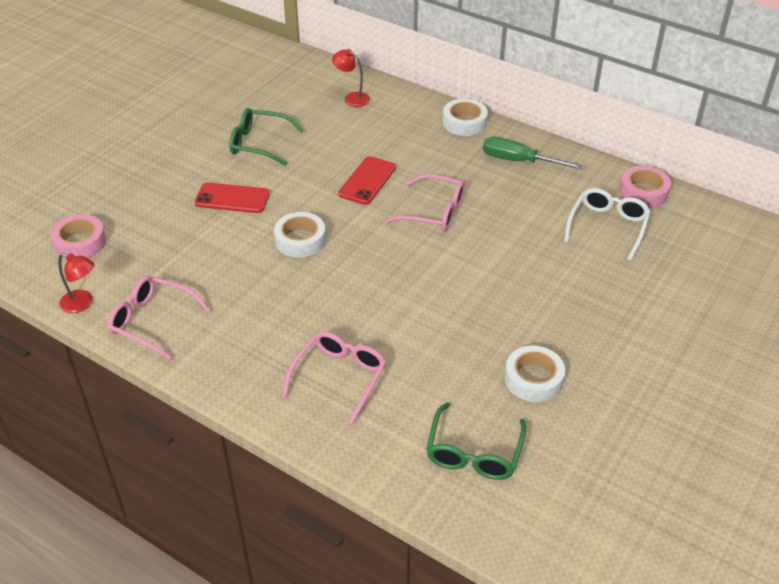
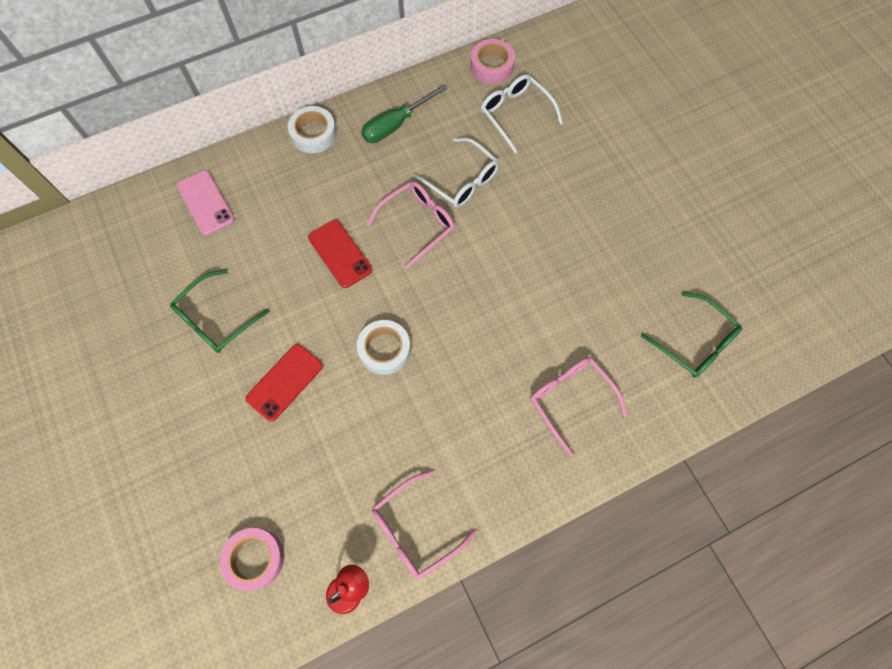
camera: 60 degrees left, 25 degrees up
(352, 98) = (205, 203): red lamp -> pink phone
(502, 221) = (462, 180): none -> white glasses
(533, 379) = (645, 261): white tape -> none

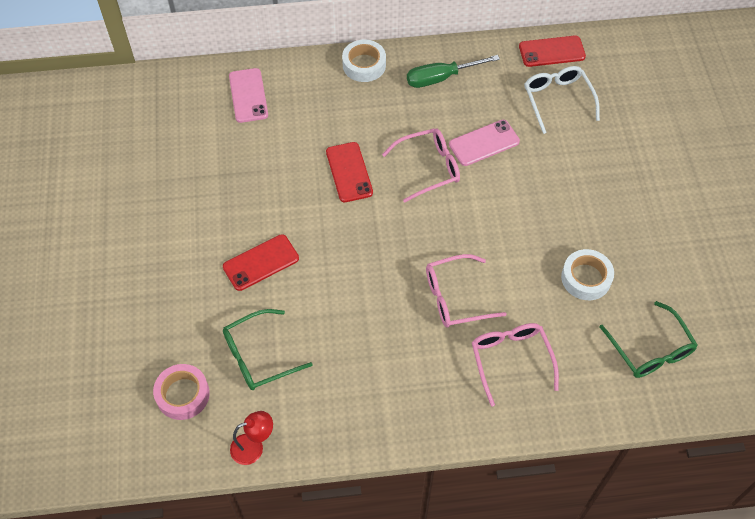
camera: 20 degrees right, 10 degrees down
(216, 319) = (221, 193): green glasses -> green glasses (258, 356)
(384, 349) = (358, 264): white tape -> white tape (586, 278)
(415, 530) = (327, 419): pink glasses -> pink glasses (455, 297)
(462, 180) = (484, 143): white glasses -> pink phone
(492, 66) = (551, 51): pink tape -> red phone

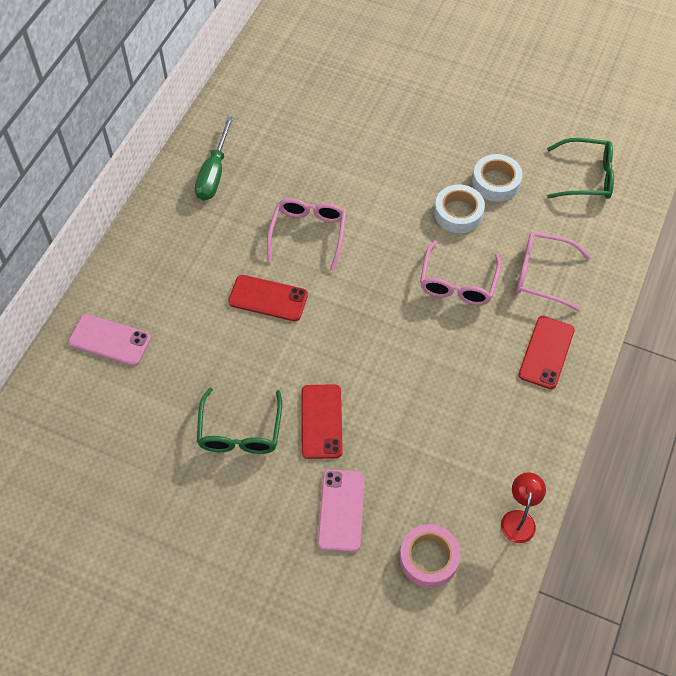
camera: 60 degrees left, 0 degrees up
(258, 356) = (425, 471): green glasses -> green glasses (240, 431)
(364, 65) = (150, 225): white tape -> white tape (458, 213)
(484, 143) = (311, 179): pink phone -> pink phone (341, 510)
(551, 51) = (248, 80): red phone -> red phone (546, 352)
(557, 100) = (304, 104): white glasses -> none

